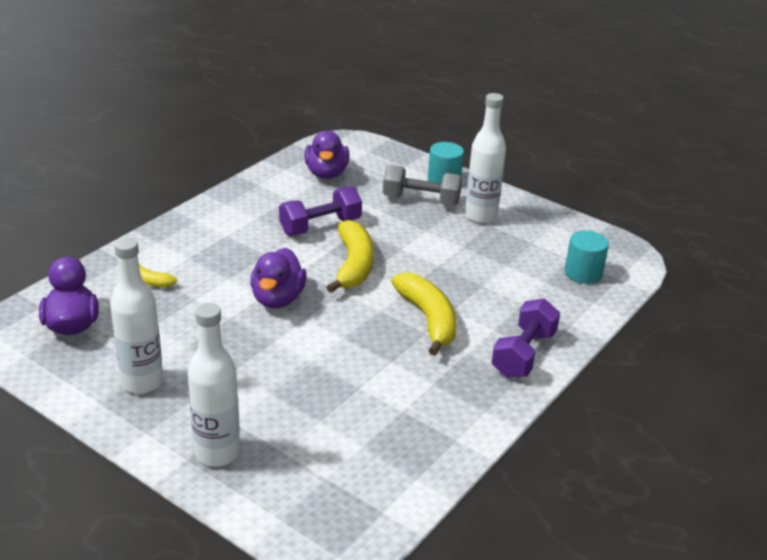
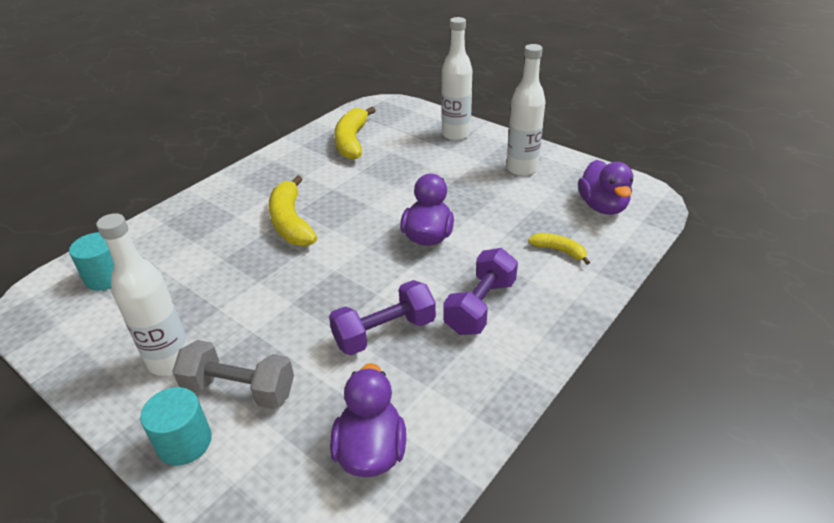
camera: 175 degrees left, 5 degrees up
(353, 265) = (351, 277): yellow banana -> yellow banana (352, 141)
(523, 354) = (223, 197): purple dumbbell -> purple dumbbell (480, 306)

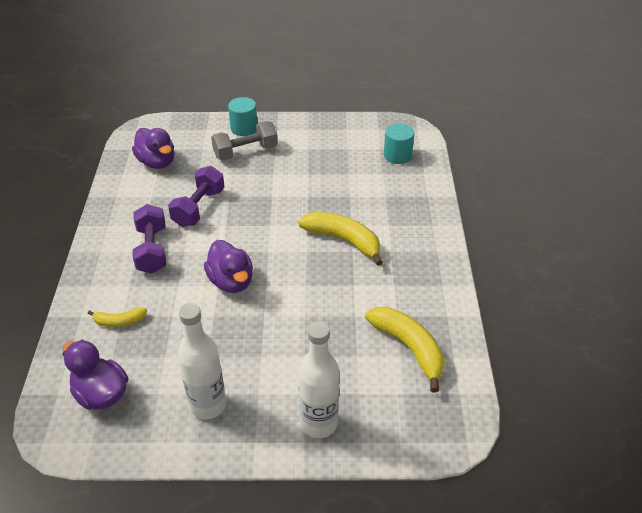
camera: 140 degrees right, 5 degrees up
(170, 361) = (296, 145): white bottle -> none

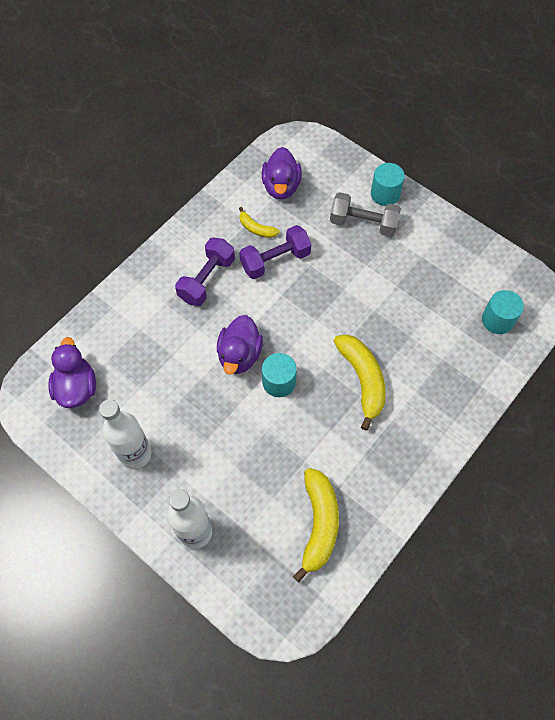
camera: 40 degrees right, 20 degrees up
(119, 321) = (134, 332): yellow banana -> yellow banana (256, 228)
(282, 279) = (279, 382): none -> turquoise cylinder

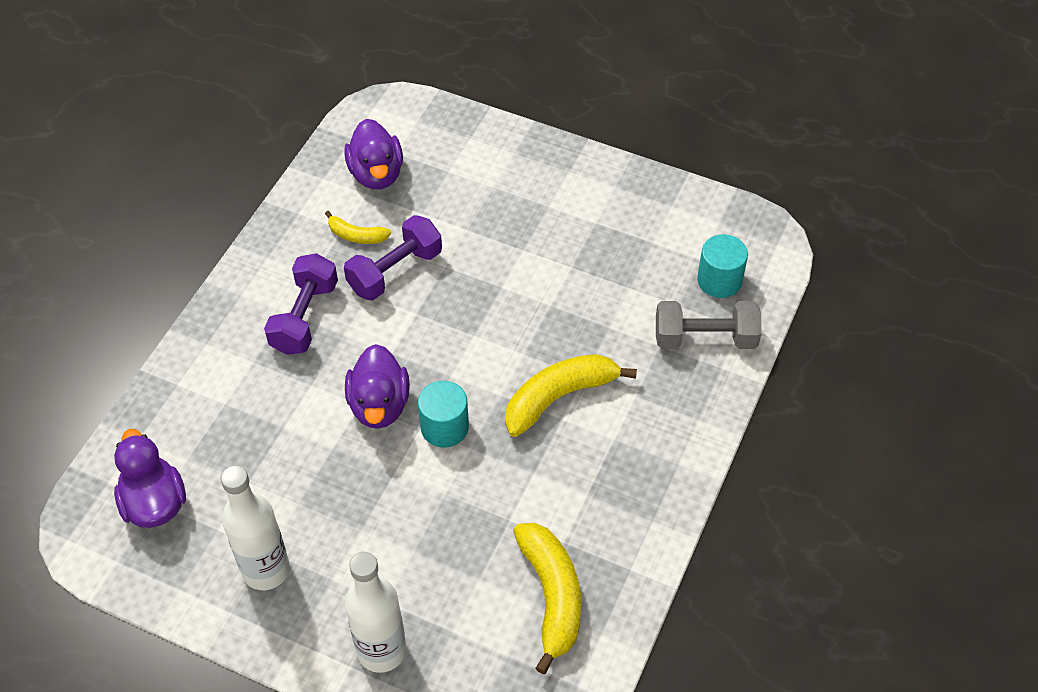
camera: 15 degrees left, 10 degrees down
(362, 380) = (559, 397): yellow banana -> yellow banana turned 90 degrees counterclockwise
(363, 223) = (504, 197): grey dumbbell -> grey dumbbell (705, 338)
(385, 194) = (523, 154): turquoise cylinder -> none

